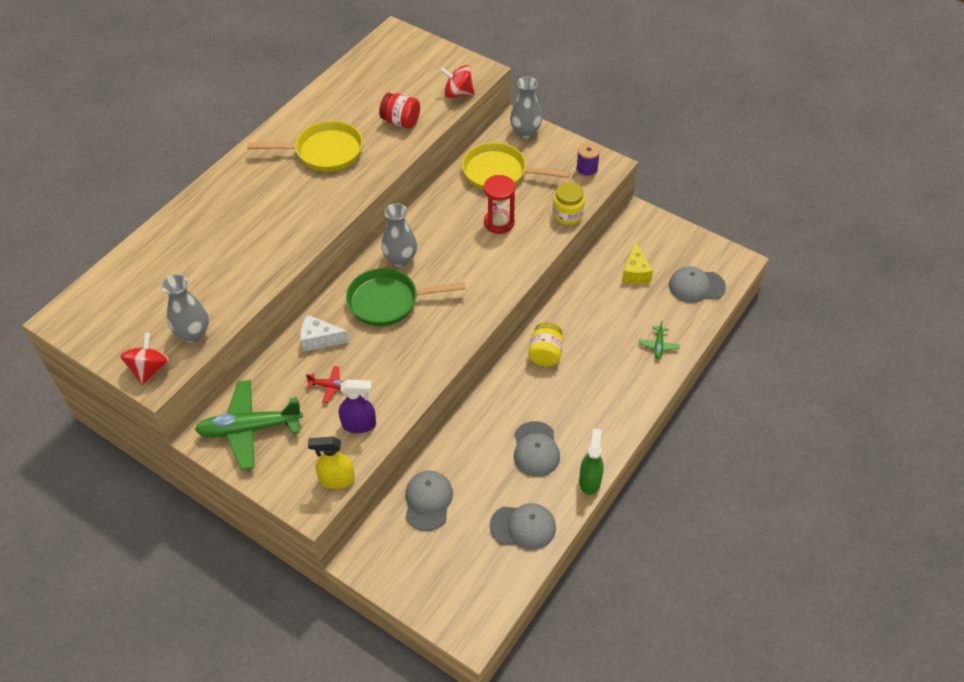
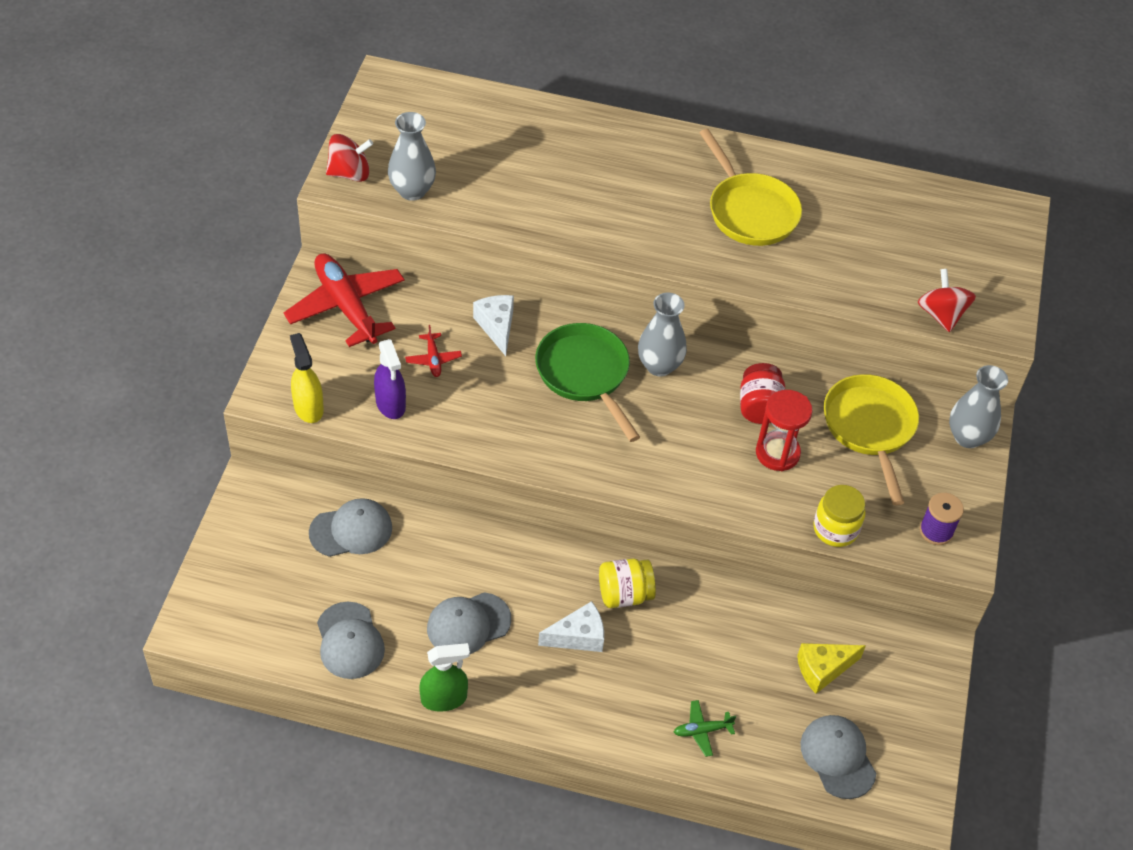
camera: 65 degrees right, 0 degrees up
(249, 429) = (346, 306): green plane -> red plane
(401, 121) = (849, 270): red jar -> red jar (759, 407)
(568, 389) = (578, 636): none -> white cheese

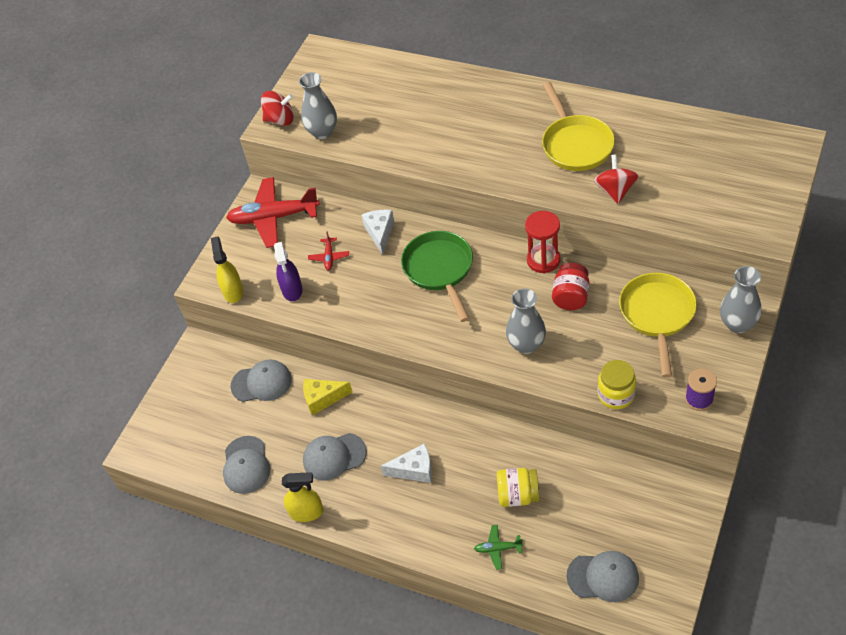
camera: 20 degrees right, 0 degrees up
(346, 306) = (273, 217): red plane -> red plane turned 75 degrees counterclockwise
(444, 698) = (306, 512): green spray bottle -> yellow spray bottle
(624, 594) = (455, 439): yellow jar -> yellow jar (518, 495)
(659, 366) = (497, 264): grey vase -> grey vase (526, 344)
(777, 453) = (579, 333): red hourglass -> red hourglass (543, 260)
(823, 669) = (602, 505): yellow cheese -> yellow cheese (323, 399)
(838, 757) = (603, 577): grey cap -> grey cap turned 105 degrees clockwise
(941, 314) = (717, 225): red spinning top -> red spinning top (615, 191)

